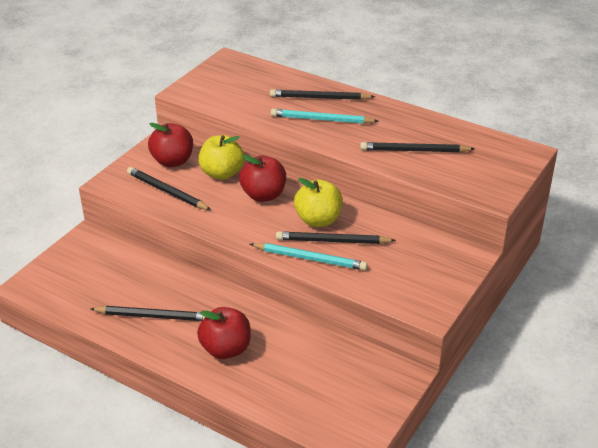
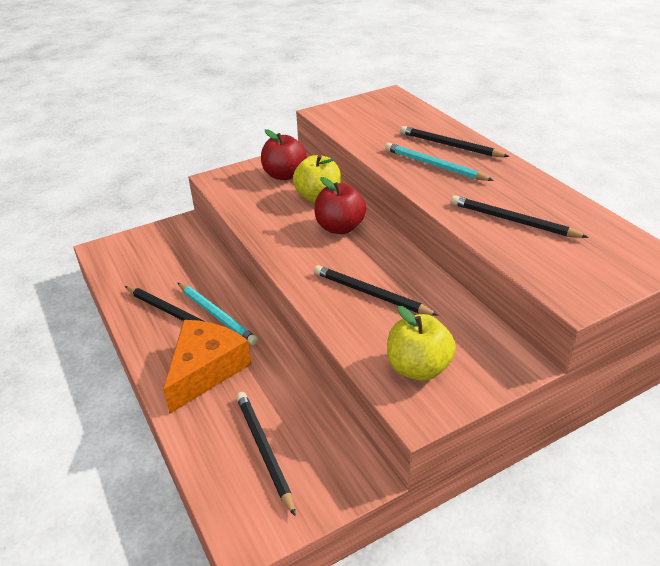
camera: 30 degrees right, 0 degrees up
(167, 191) = (255, 199): black pencil -> black pencil (264, 451)
(226, 349) = (205, 370): red apple -> orange cheese
(310, 259) = (332, 304): turquoise pencil -> turquoise pencil (216, 315)
(318, 220) = (374, 268): yellow apple -> yellow apple (418, 368)

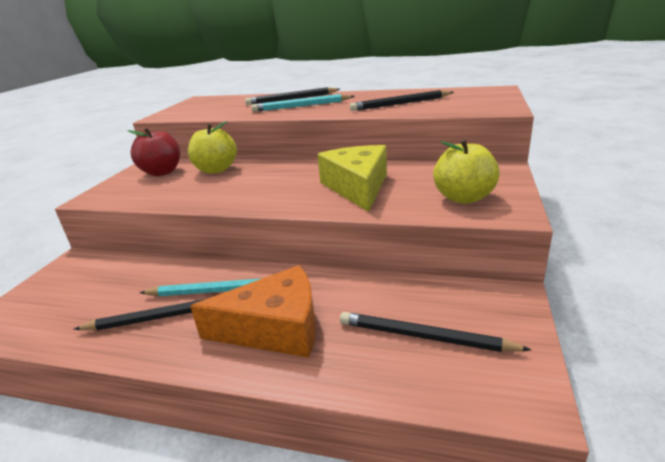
camera: 45 degrees left, 10 degrees down
(205, 370) = (275, 328): orange cheese -> orange cheese turned 105 degrees clockwise
(340, 228) = (265, 174): red apple -> none
(371, 294) = (357, 187): black pencil -> yellow cheese

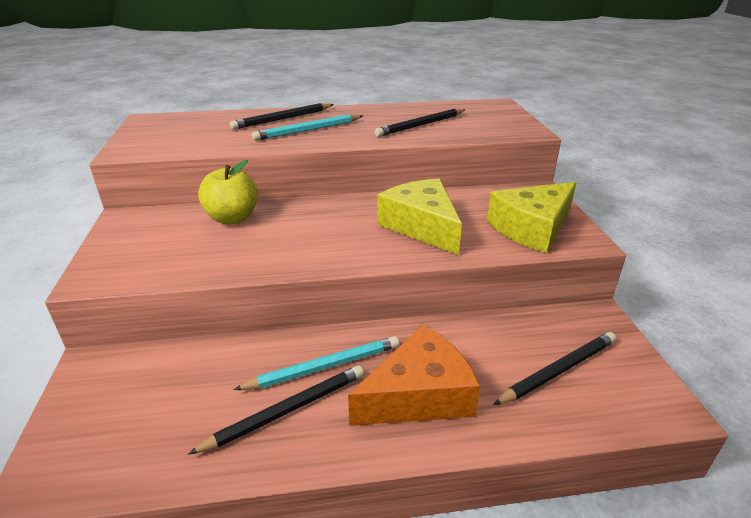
camera: 25 degrees left, 5 degrees up
(162, 172) = (158, 228): red apple -> none
(424, 337) = (558, 371): black pencil -> black pencil turned 150 degrees clockwise
(463, 198) = (532, 228): yellow apple -> yellow cheese

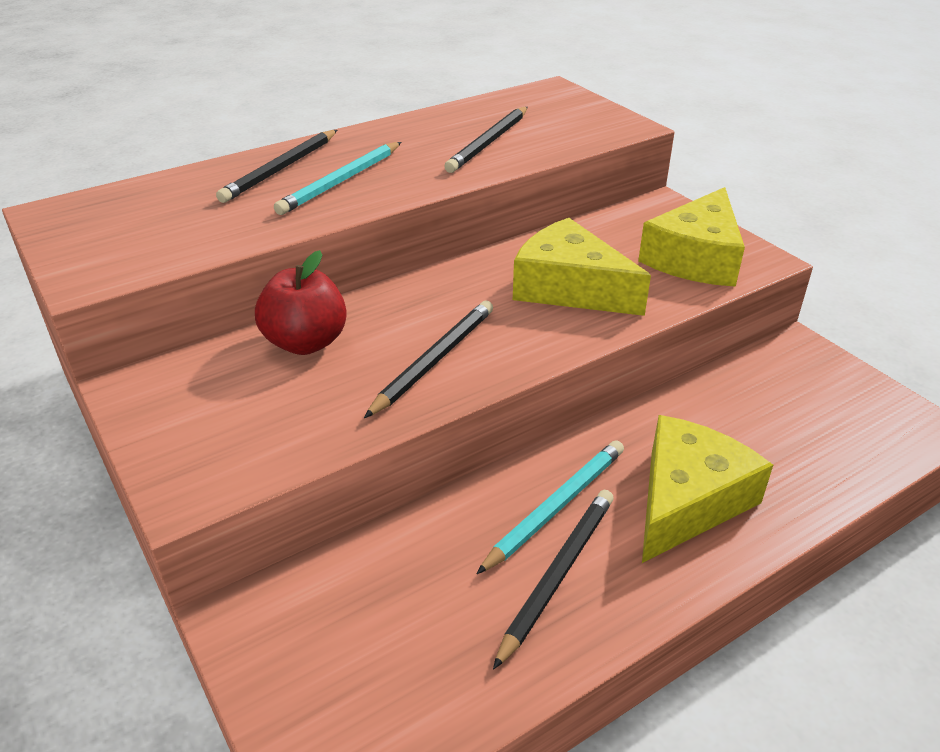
camera: 25 degrees left, 5 degrees up
(232, 218) = (306, 342): yellow apple -> red apple
(419, 395) = (687, 500): orange cheese -> yellow cheese
(558, 371) = (804, 422): black pencil -> black pencil (434, 360)

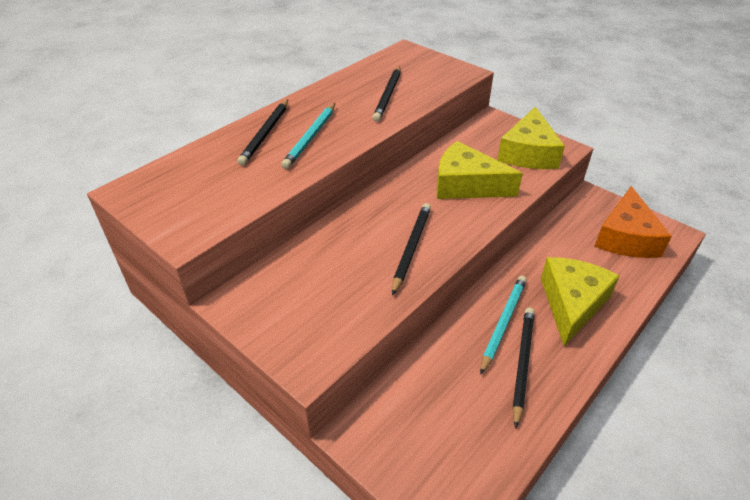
camera: 15 degrees left, 5 degrees up
(306, 342) = (326, 250): red apple -> none
(832, 417) = (625, 237): none -> orange cheese

